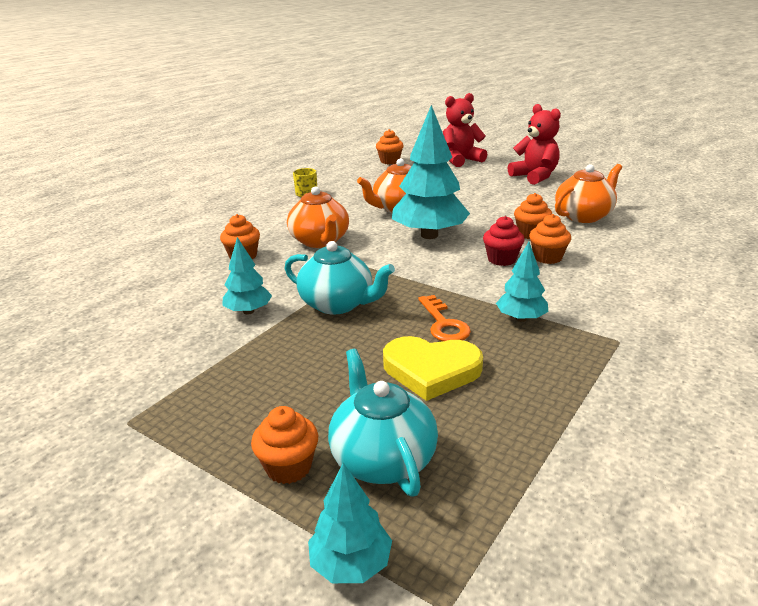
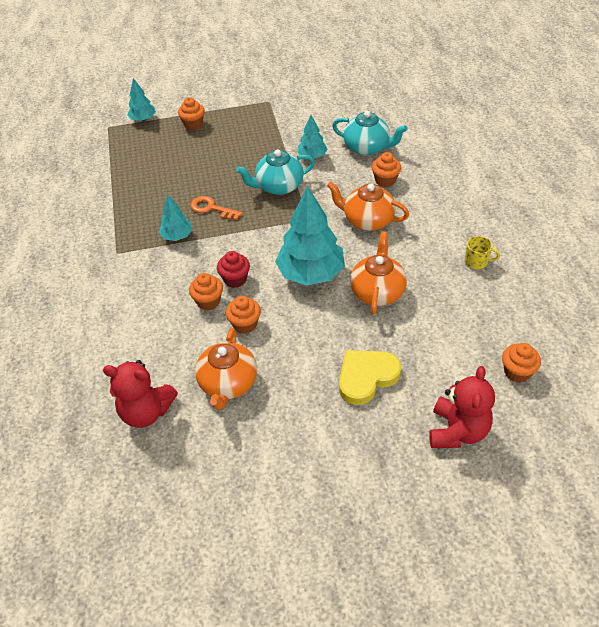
camera: 135 degrees right, 20 degrees up
(382, 458) = (166, 144): turquoise teapot -> turquoise teapot (367, 147)
(431, 370) = (188, 182): yellow heart -> yellow heart (366, 377)
(535, 177) = (340, 443): red teddy bear -> red teddy bear (146, 411)

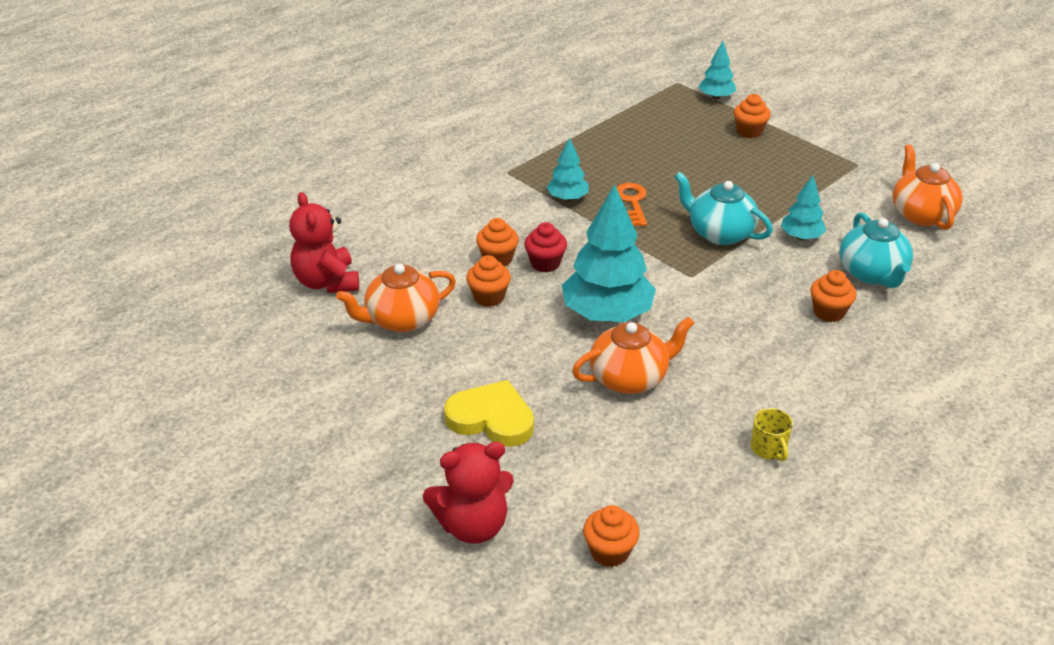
camera: 55 degrees right, 10 degrees down
(367, 220) = (740, 324): orange teapot -> orange teapot (921, 214)

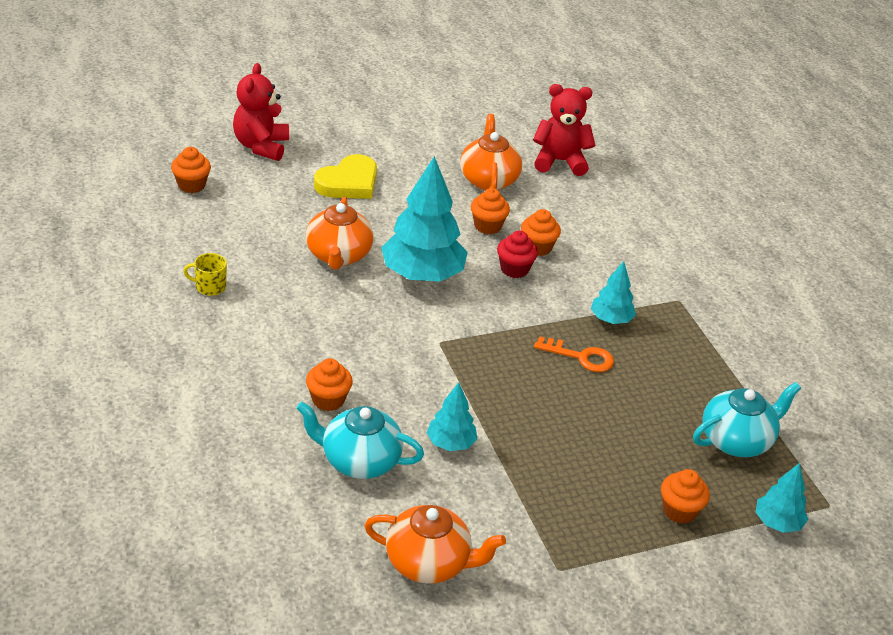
camera: 110 degrees right, 0 degrees up
(719, 233) = (493, 390): turquoise teapot -> turquoise teapot (737, 440)

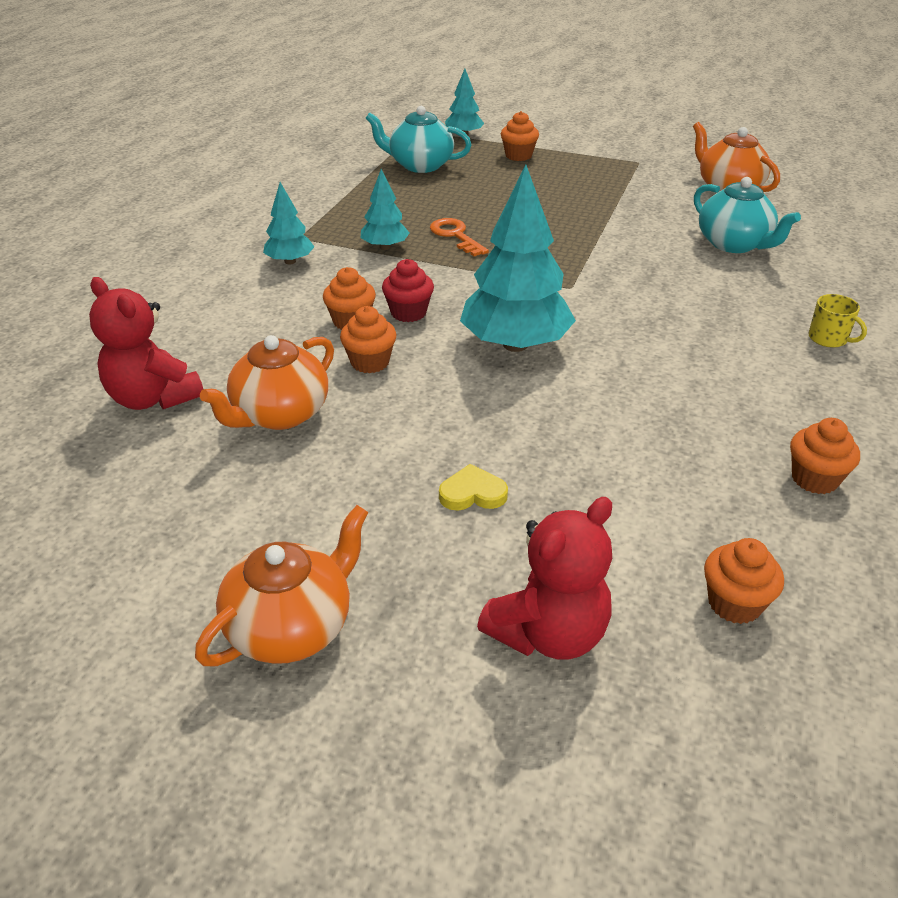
camera: 135 degrees left, 0 degrees up
(209, 287) = (794, 429): yellow mug -> yellow mug (829, 338)
(328, 400) = (728, 286): orange cupcake -> orange cupcake (814, 479)
(338, 255) = (592, 401): orange teapot -> orange teapot (291, 627)
(348, 183) = (472, 493): yellow heart -> yellow heart, size x0.56
(451, 443) = (643, 229): turquoise tree -> turquoise tree (290, 261)

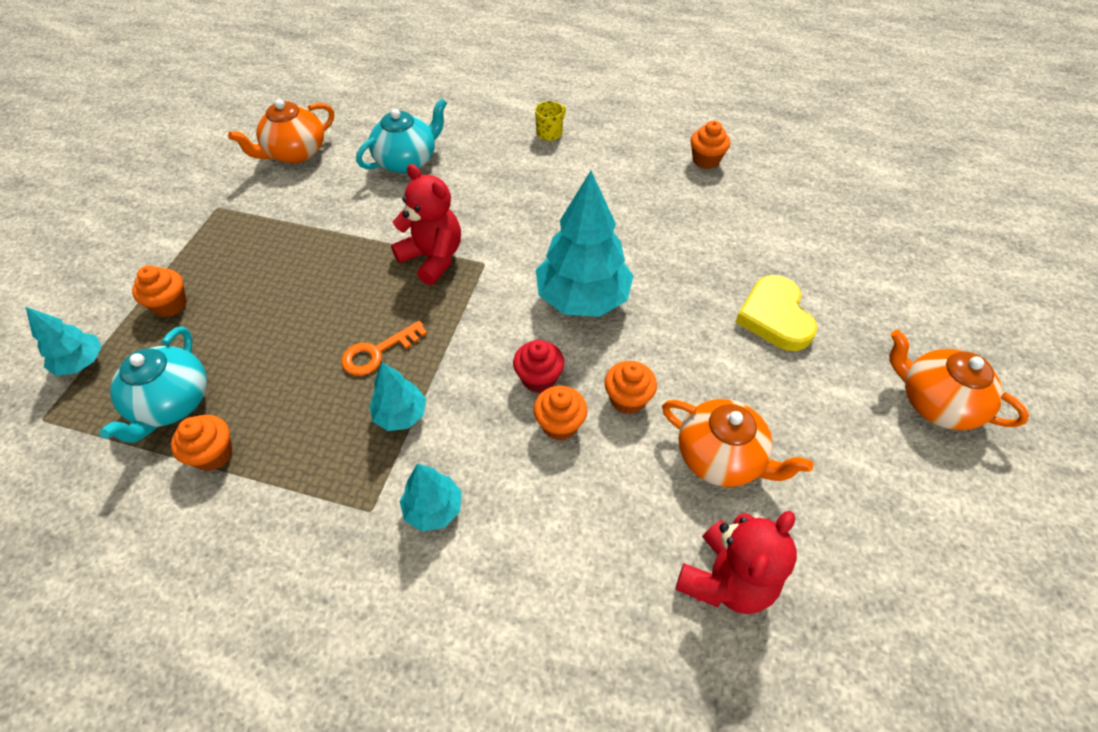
camera: 95 degrees left, 15 degrees up
(472, 493) = (775, 317): yellow heart -> yellow heart, size x1.80
(548, 633) = (878, 277): red teddy bear -> red teddy bear (433, 258)
(734, 603) = (821, 203): orange cupcake -> orange cupcake (213, 454)

